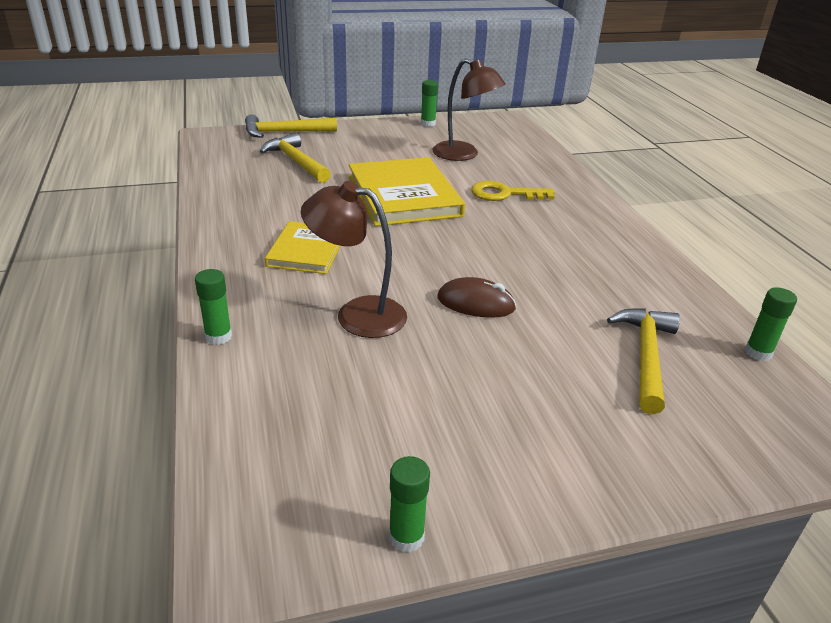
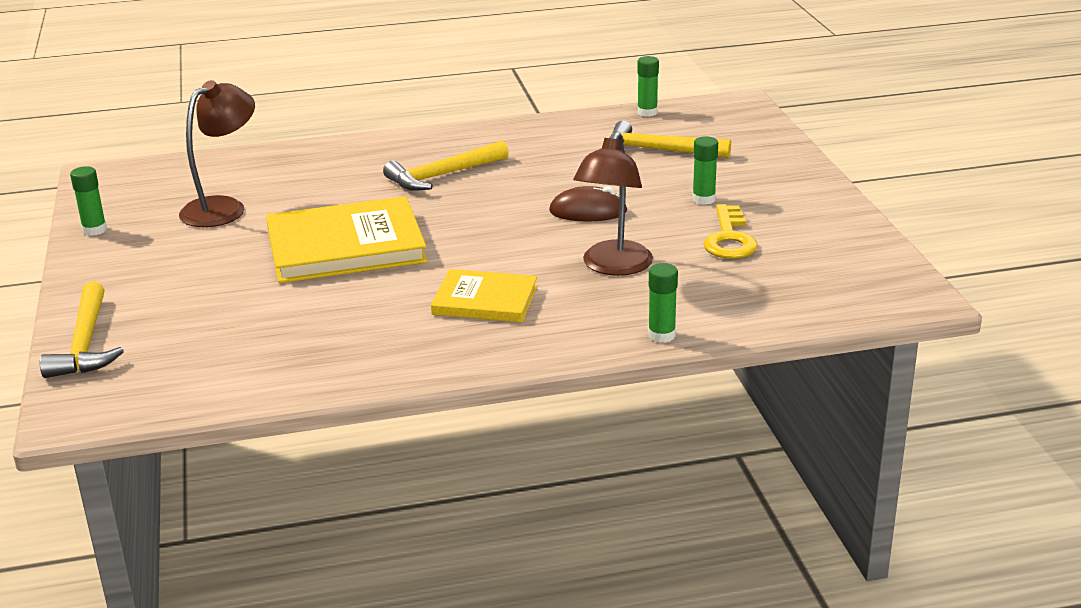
camera: 85 degrees left, 5 degrees down
(296, 162) = (214, 325): yellow hammer -> yellow hammer (443, 175)
(406, 537) = (875, 242): green glue stick -> green glue stick (703, 199)
(476, 303) = (588, 211): brown mouse -> brown mouse turned 75 degrees clockwise
(504, 194) = (350, 188): yellow key -> yellow key (729, 239)

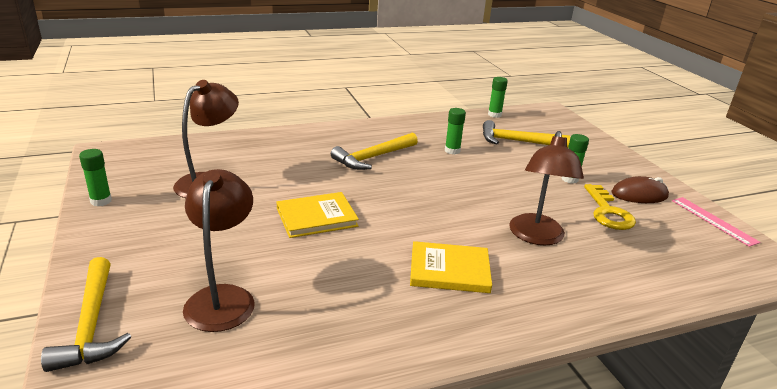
camera: 10 degrees left, 0 degrees up
(221, 323) = (223, 297): none -> brown lamp
(346, 246) = (317, 217): yellow book -> yellow book, size x0.59
(588, 211) = (492, 188): brown mouse -> brown mouse (639, 195)
(661, 335) = (612, 306): green glue stick -> green glue stick (452, 151)
(871, 248) = (713, 221): none -> pink ruler

